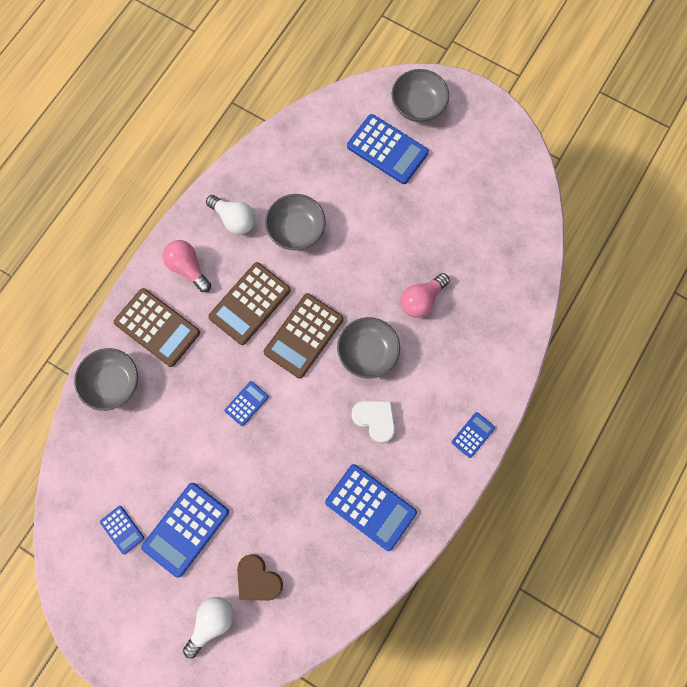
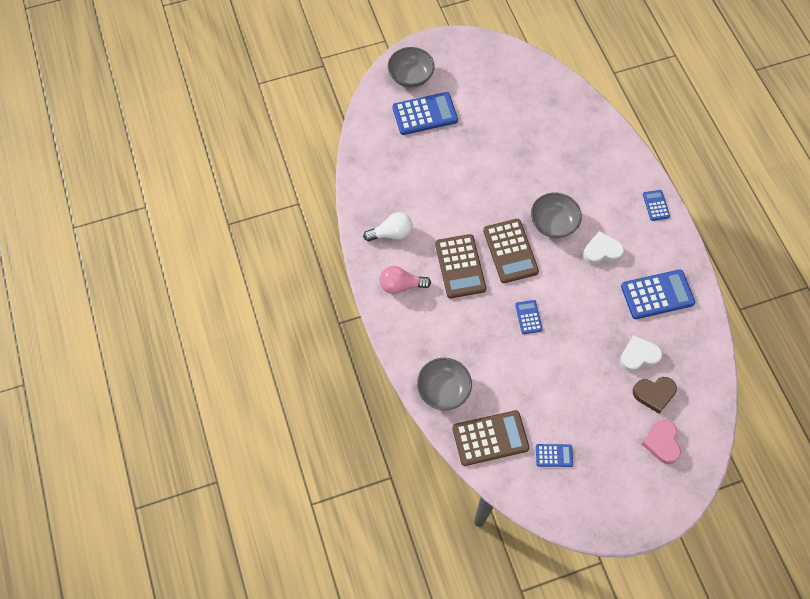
camera: 50 degrees left, 10 degrees down
(157, 327) = (427, 334): brown calculator -> brown calculator (490, 438)
(186, 529) = (585, 414): blue calculator -> none
(211, 622) = (661, 442): white light bulb -> pink heart
(288, 536) = (638, 356): none -> white heart
(296, 230) = (433, 203): grey bowl -> none
(421, 300) = (544, 169): pink light bulb -> none

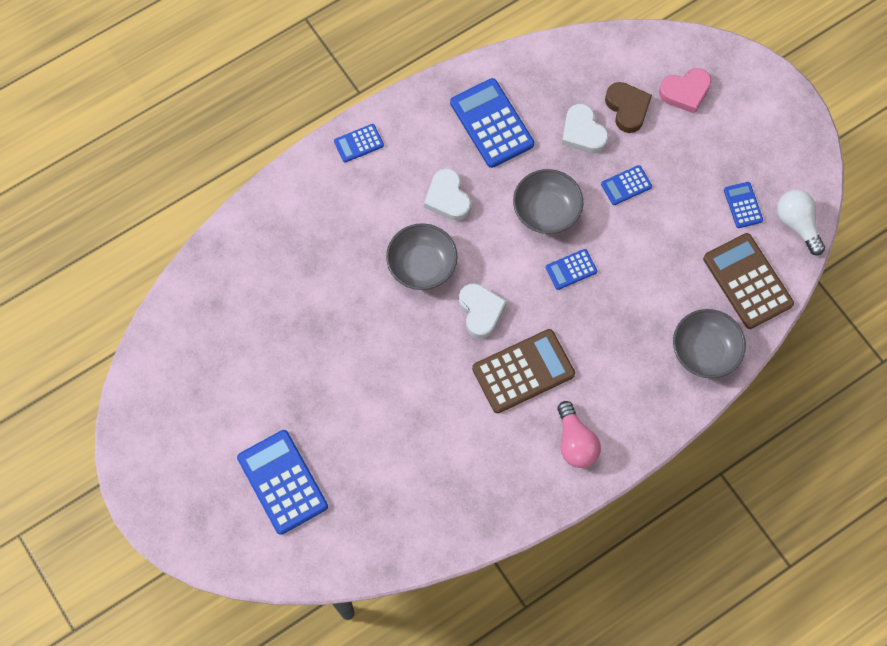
camera: 105 degrees left, 5 degrees up
(391, 233) = (499, 476): white light bulb -> white light bulb (797, 224)
(411, 76) = (216, 521): grey bowl -> grey bowl (546, 211)
(510, 251) = (480, 311): brown calculator -> white heart
(588, 374) = (626, 185): none -> blue calculator

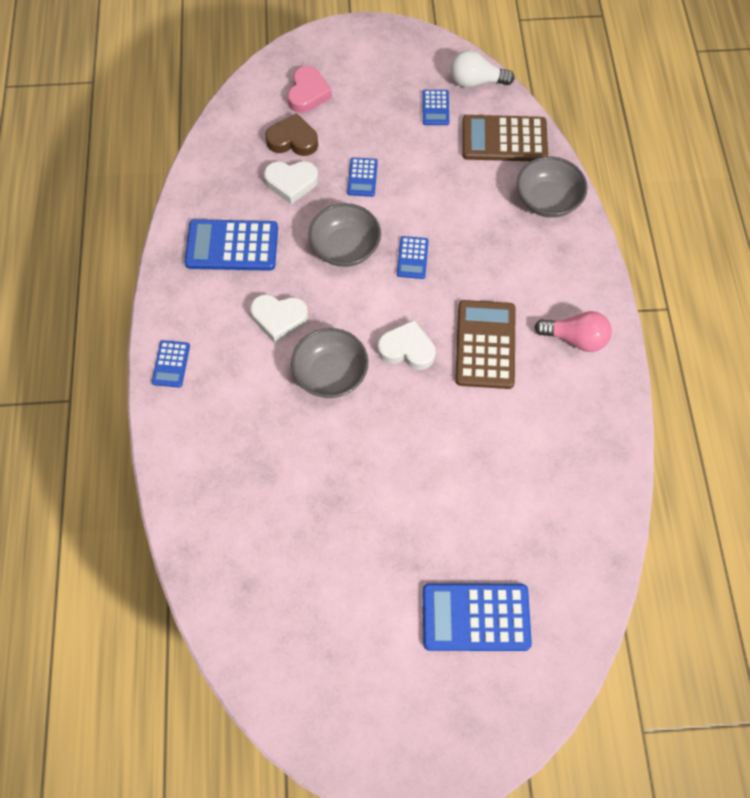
camera: 60 degrees left, 5 degrees down
(743, 205) = (435, 108): blue calculator -> blue calculator turned 105 degrees counterclockwise

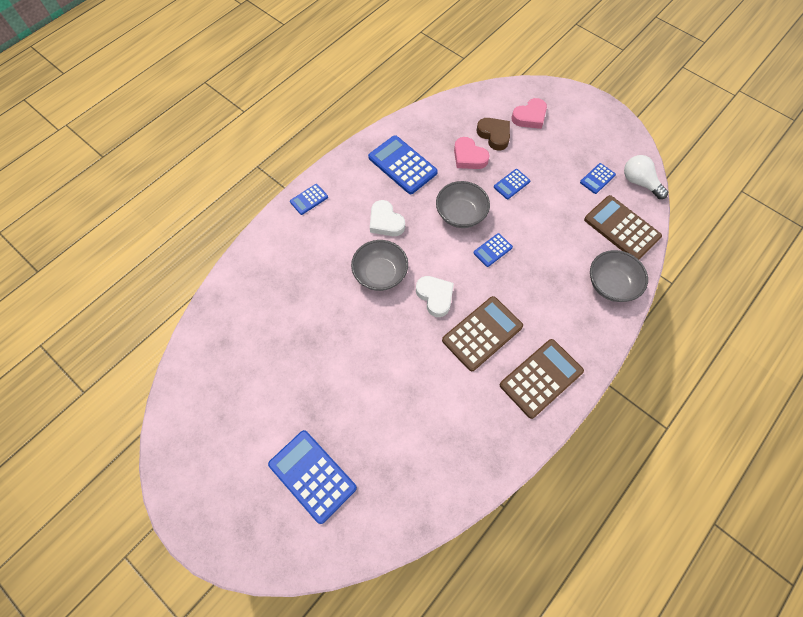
camera: 45 degrees right, 0 degrees up
(291, 183) = (469, 157): white heart -> pink heart
(575, 338) = (541, 378): pink light bulb -> brown calculator

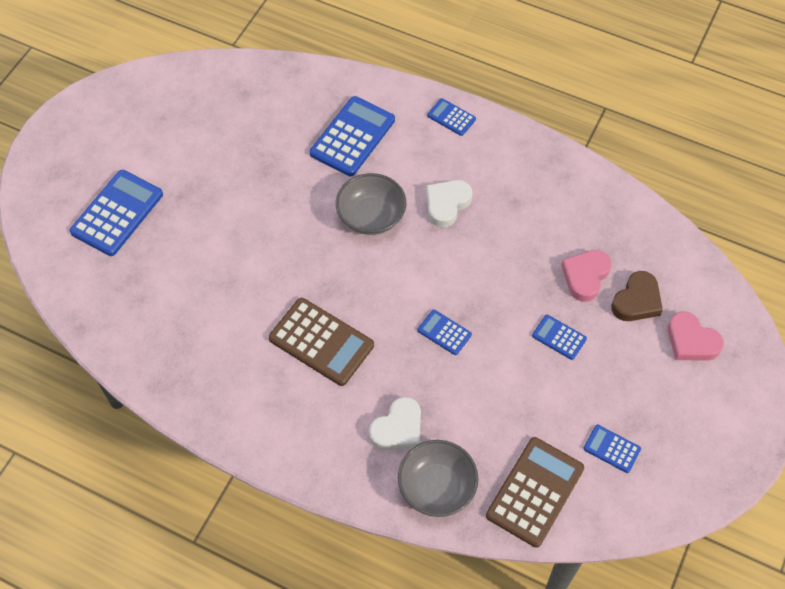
camera: 75 degrees right, 5 degrees down
(402, 165) = (541, 202): blue calculator -> blue calculator (352, 137)
(435, 296) = (357, 281): white heart -> white heart (398, 428)
(461, 214) = (487, 285): grey bowl -> none
(541, 378) = (278, 418): brown calculator -> none
(639, 182) = (627, 510): white light bulb -> none

